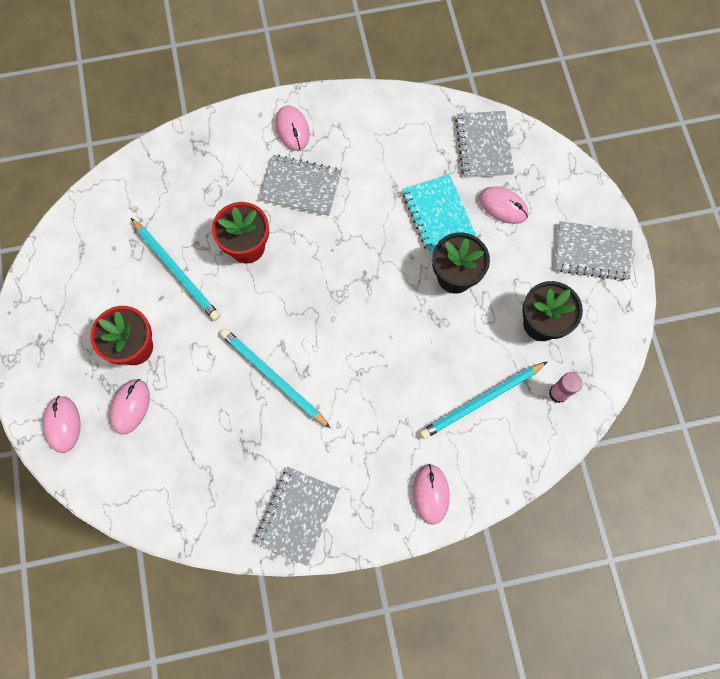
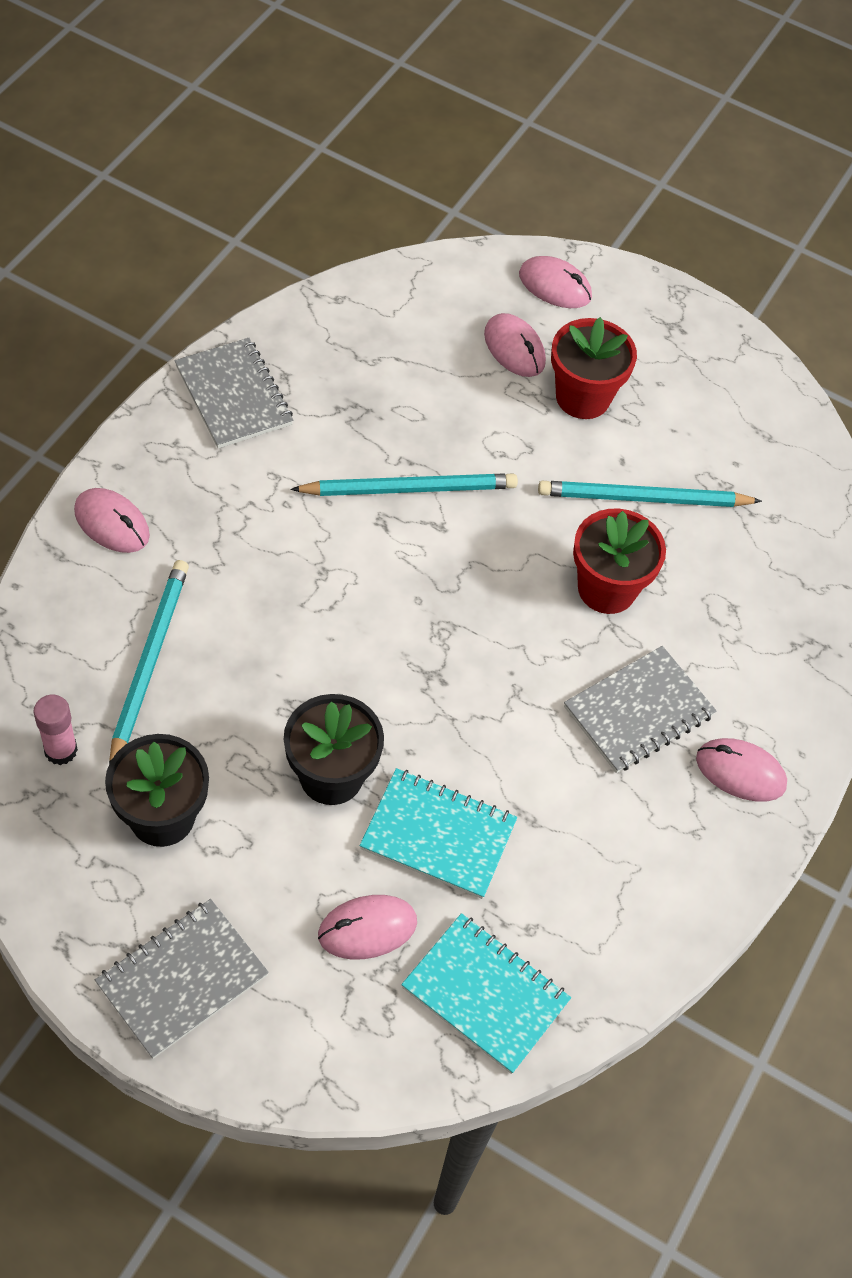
camera: 125 degrees right, 15 degrees down
(484, 146) = (485, 994): grey notebook -> turquoise notebook

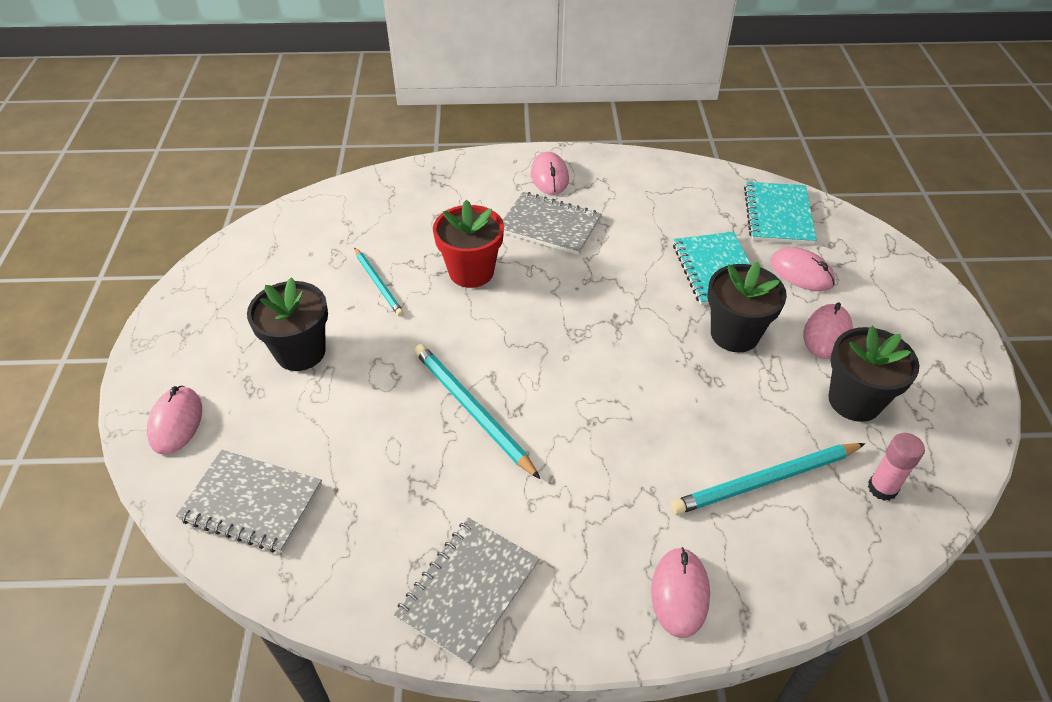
camera: 115 degrees left, 10 degrees down
(182, 979) = (924, 332): grey notebook -> grey notebook (252, 502)
(514, 348) = (272, 415): pink mouse -> pink mouse (827, 334)
(583, 397) = (300, 352): red flower pot -> black flower pot
(644, 499) = (378, 283): turquoise pencil -> turquoise pencil, size x0.62

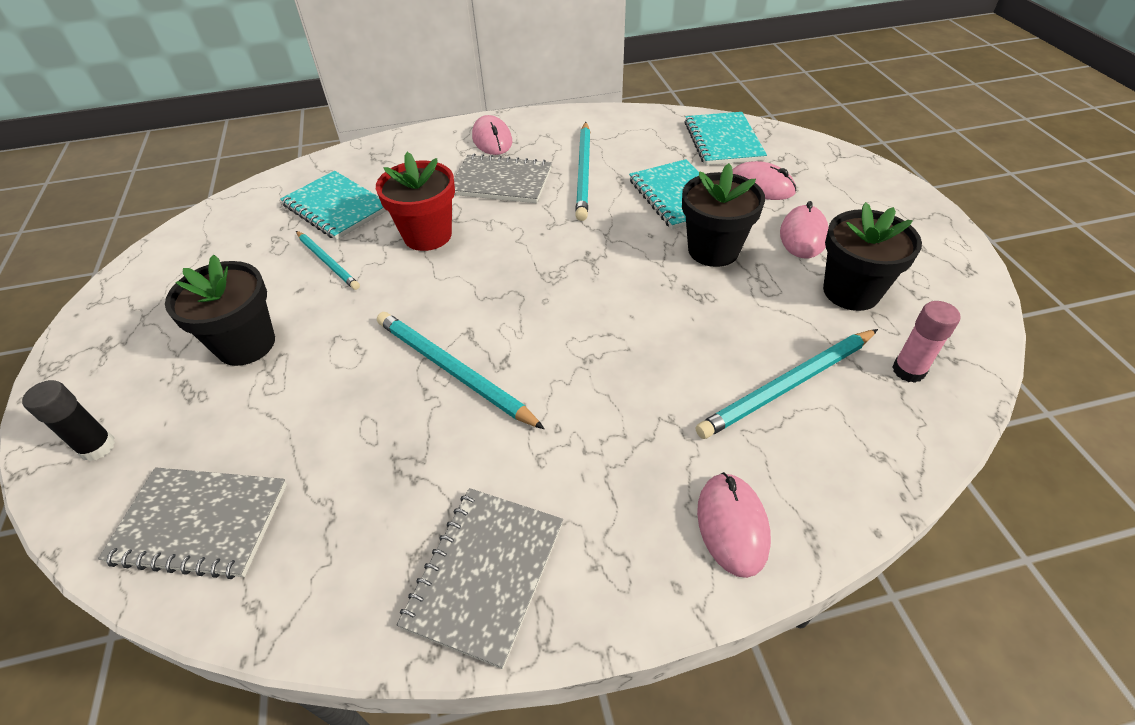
camera: 10 degrees left, 0 degrees up
(176, 422) = (97, 447): pink mouse -> black glue stick
(393, 228) = (336, 207): none -> turquoise notebook
(631, 228) = (584, 172): none -> turquoise pencil

